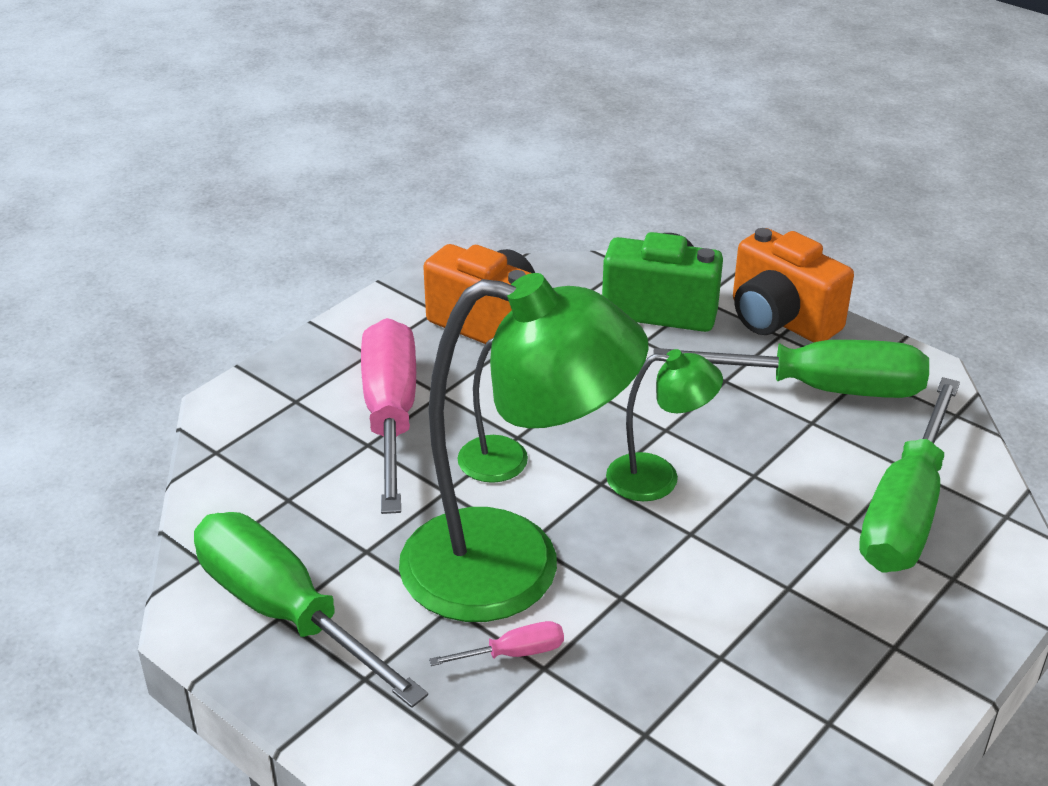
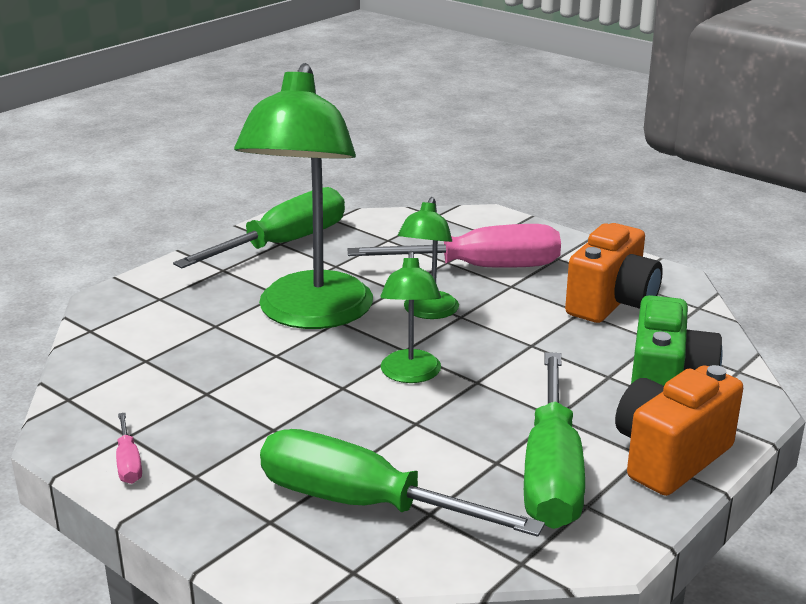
camera: 90 degrees right, 10 degrees down
(513, 653) = (230, 314): pink screwdriver -> pink screwdriver (128, 462)

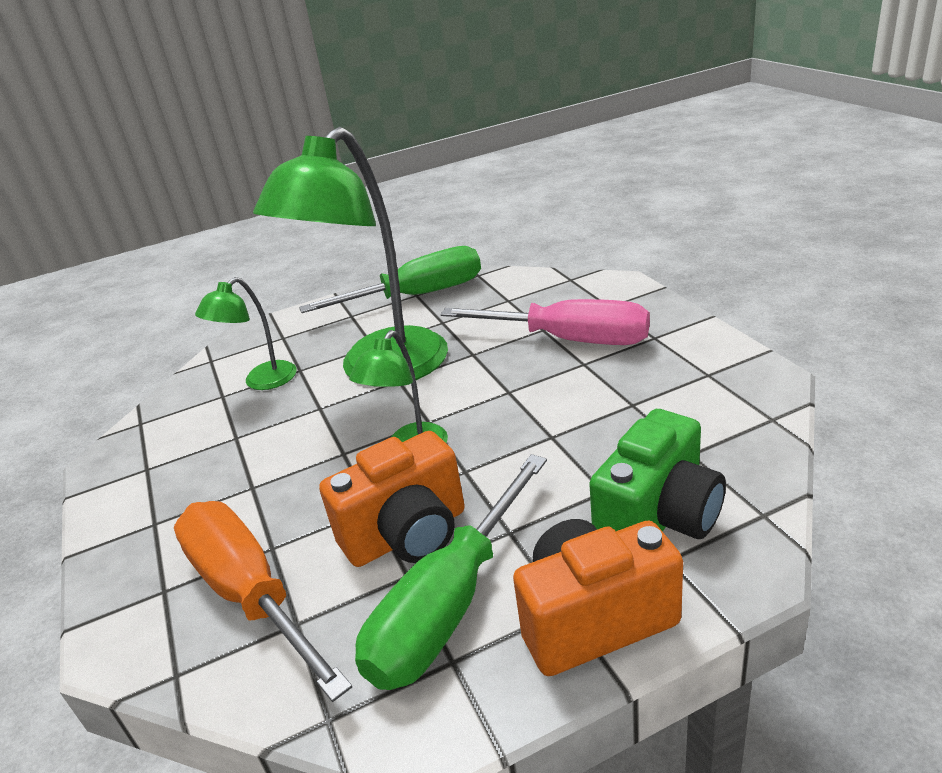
camera: 30 degrees right, 5 degrees up
(128, 462) = (121, 497): pink screwdriver -> none
(364, 504) = (251, 594): green screwdriver -> orange screwdriver
(428, 312) = (482, 382): green lamp -> green lamp (262, 382)
(612, 303) = (673, 399): orange camera -> orange camera (408, 535)

